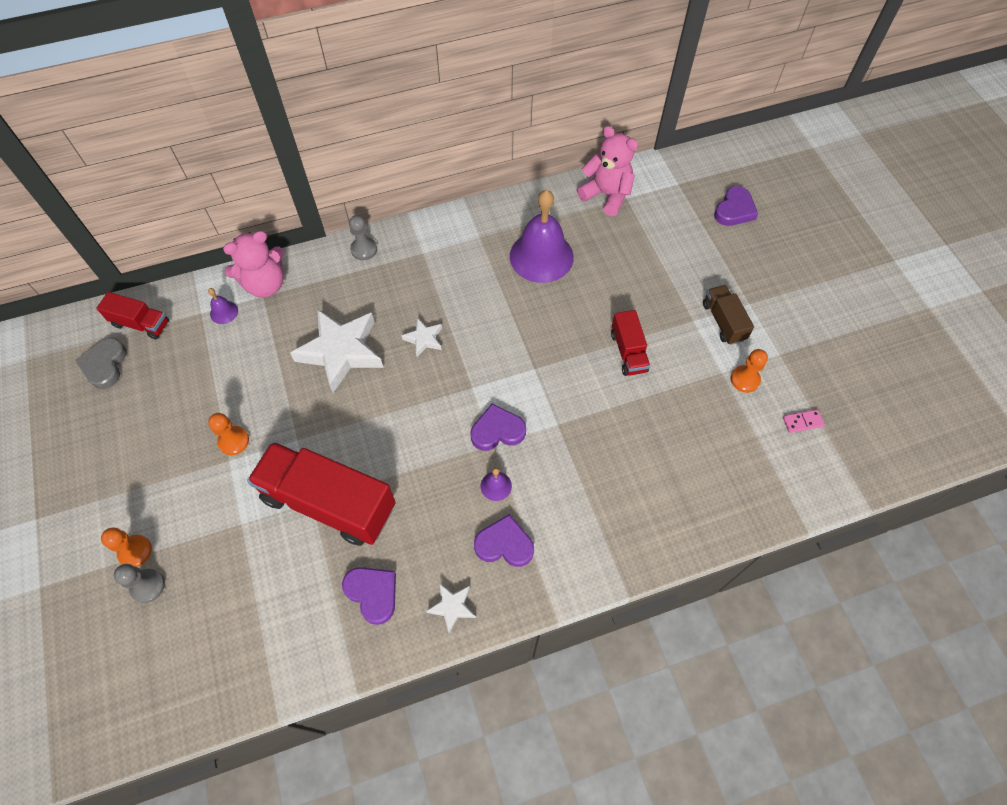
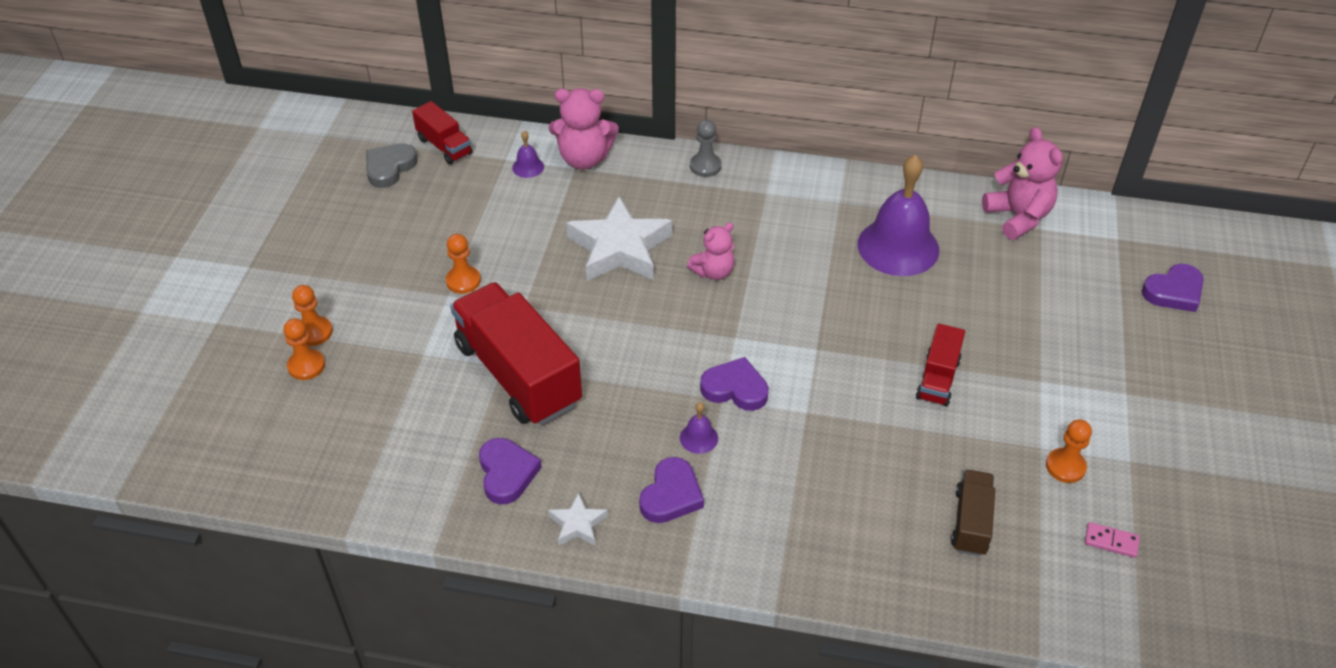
camera: 30 degrees right, 15 degrees down
(148, 586) = (306, 366): grey pawn -> orange pawn
(424, 339) = (713, 272): white star -> pink teddy bear
(504, 544) = (671, 495): purple heart -> purple heart turned 75 degrees clockwise
(723, 321) = (1078, 398): brown truck -> brown truck (971, 522)

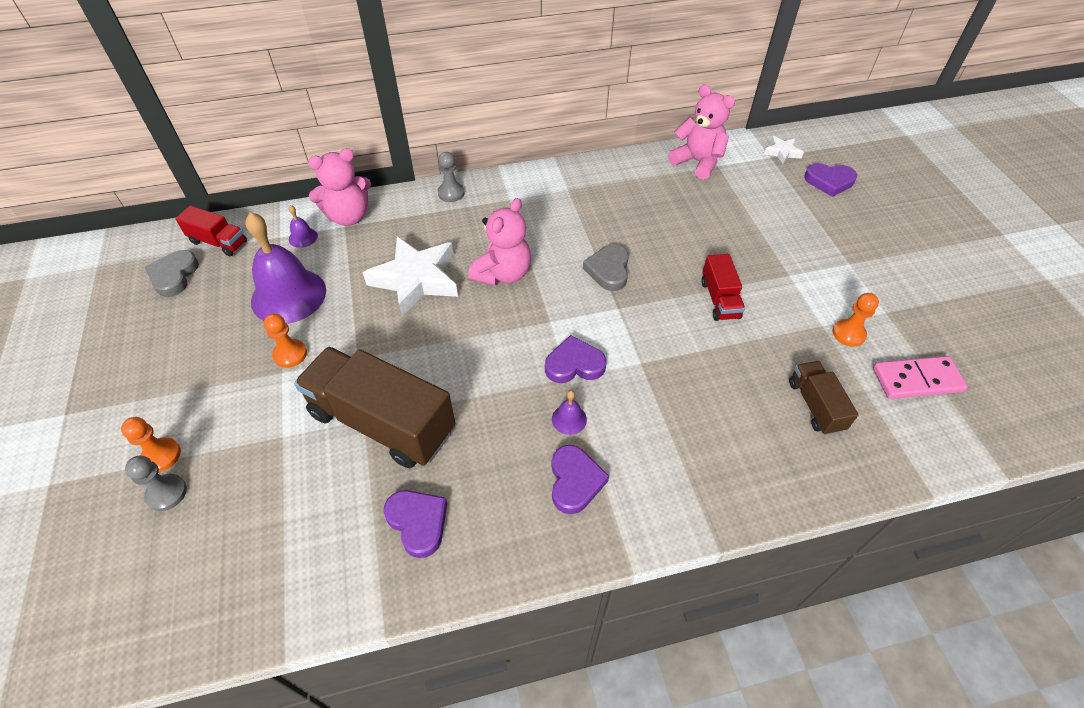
camera: 25 degrees left, 5 degrees up
(306, 366) = (167, 493): orange pawn -> grey pawn
(518, 374) = (382, 422): red truck -> brown truck
(578, 524) = (508, 545): white star -> white star (782, 152)
(713, 272) = (503, 274): pink teddy bear -> pink teddy bear, size x1.54
(831, 306) = (608, 270): none -> grey heart
(898, 247) = (630, 209): purple bell -> purple bell (288, 295)
(1111, 541) = (916, 380): pink domino -> pink domino, size x1.92
(1174, 292) = (829, 181): purple heart -> purple heart turned 60 degrees clockwise

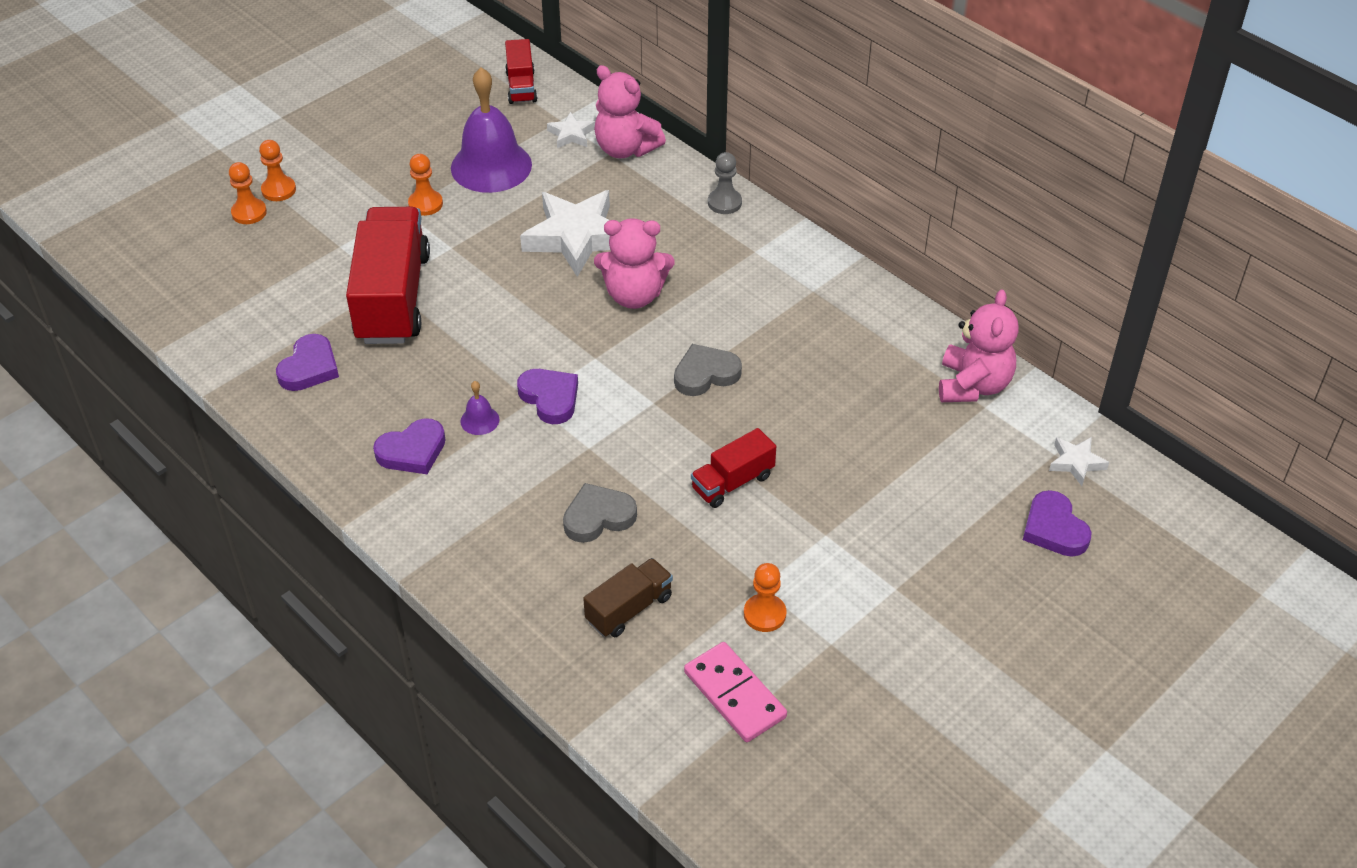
camera: 60 degrees right, 5 degrees down
(167, 493) = (249, 213): grey pawn -> orange pawn
(174, 276) = (460, 85): grey heart -> grey heart (598, 517)
(303, 237) = (571, 134): purple bell -> white star
(382, 422) = (393, 298): brown truck -> red truck

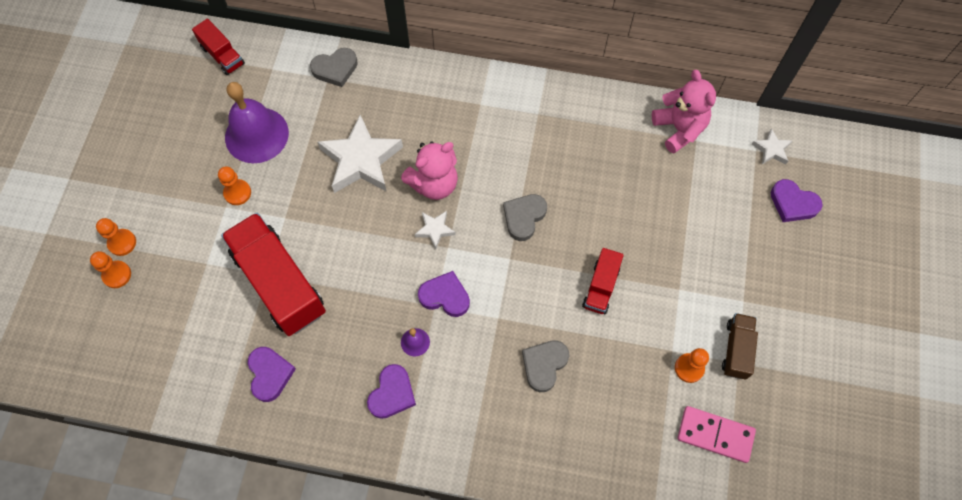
camera: 35 degrees left, 20 degrees up
(571, 134) = (290, 77): white star -> white star (435, 230)
(625, 149) = (335, 69): pink teddy bear -> grey heart
(629, 609) = (613, 418): brown truck -> brown truck (736, 350)
(724, 203) = (432, 76): grey pawn -> none

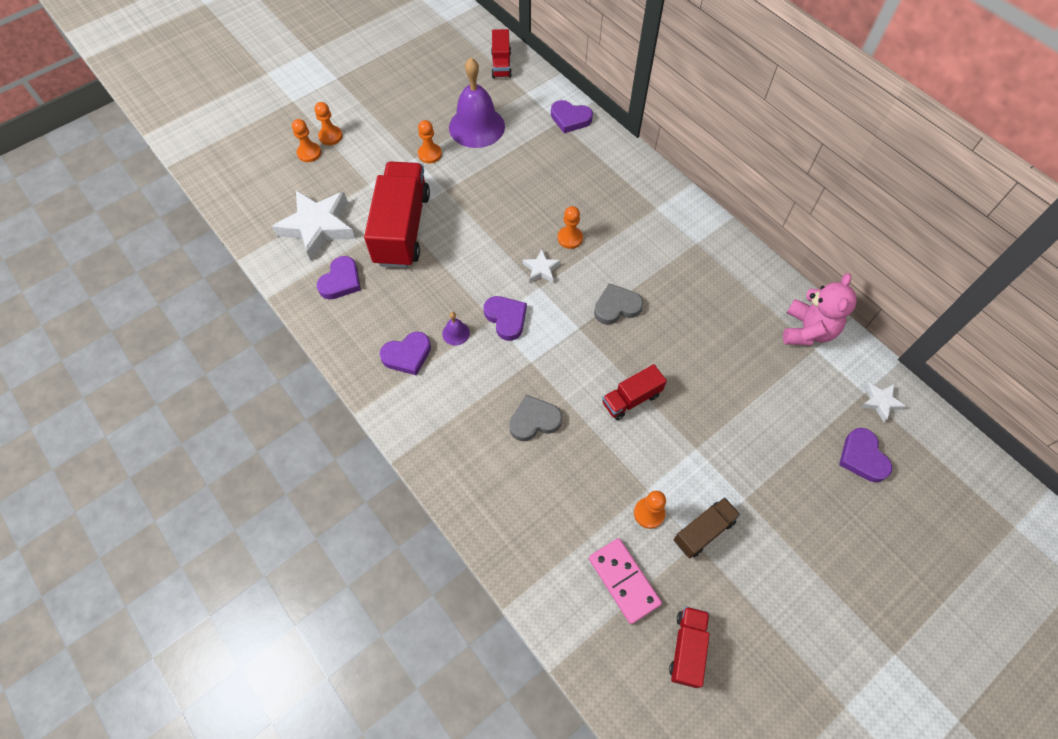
camera: 40 degrees right, 5 degrees down
(335, 69) = (570, 119): grey heart -> purple heart
(361, 160) = (532, 188): white star -> white star (318, 227)
(434, 184) = (570, 238): pink teddy bear -> orange pawn
(795, 446) = (687, 648): none -> red truck

